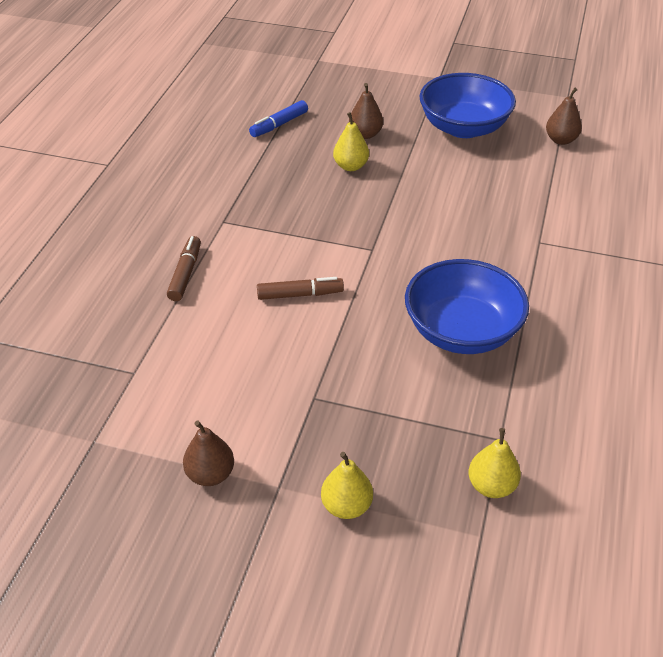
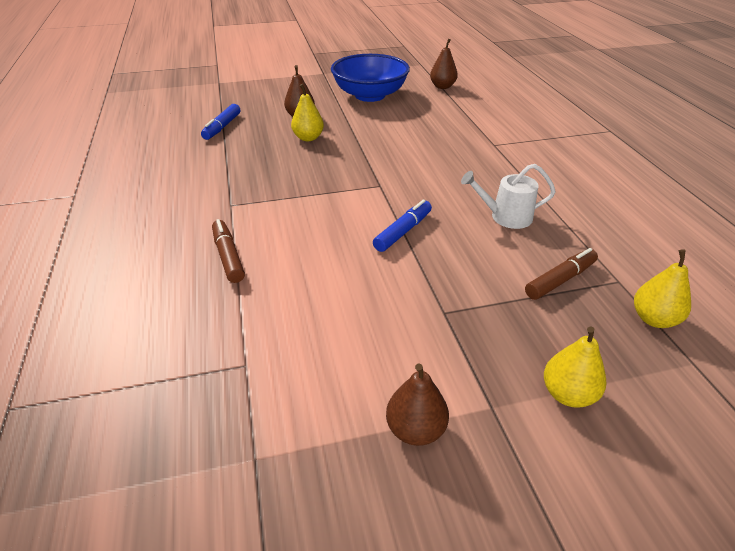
camera: 30 degrees left, 5 degrees down
(300, 294) = (352, 236): brown marker -> brown marker (560, 280)
(348, 308) = (403, 232): none -> blue marker
(462, 331) = (506, 217): blue bowl -> white watering can

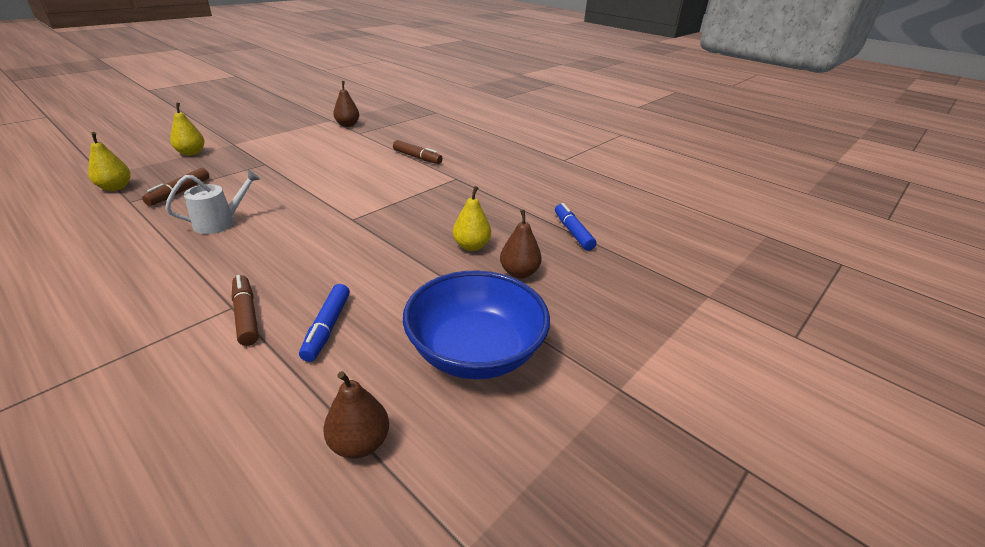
camera: 145 degrees right, 5 degrees down
(403, 232) = (310, 192): blue marker -> blue marker (327, 327)
(415, 430) = (269, 134): brown pear -> brown pear (347, 125)
(485, 138) = (246, 315): none -> brown marker

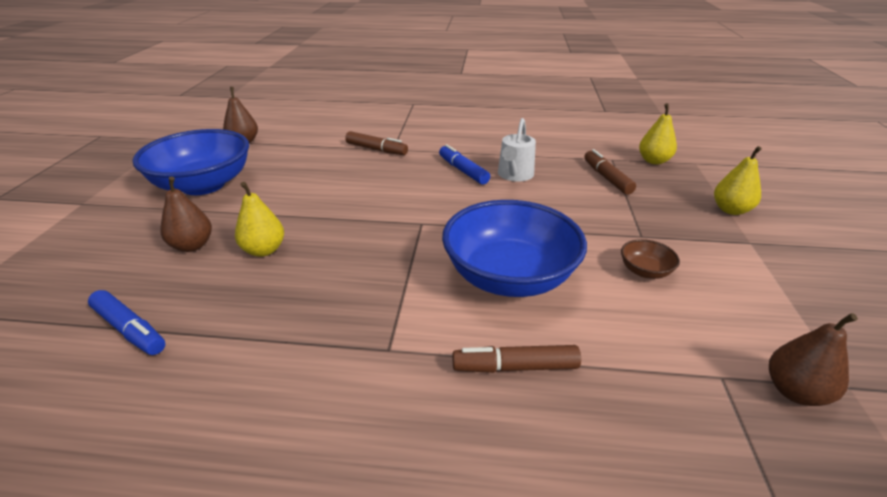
camera: 145 degrees right, 0 degrees up
(304, 155) = (645, 271): none -> brown bowl
(327, 327) = (318, 162): blue marker -> blue marker (463, 171)
(362, 177) = (509, 276): none -> blue bowl

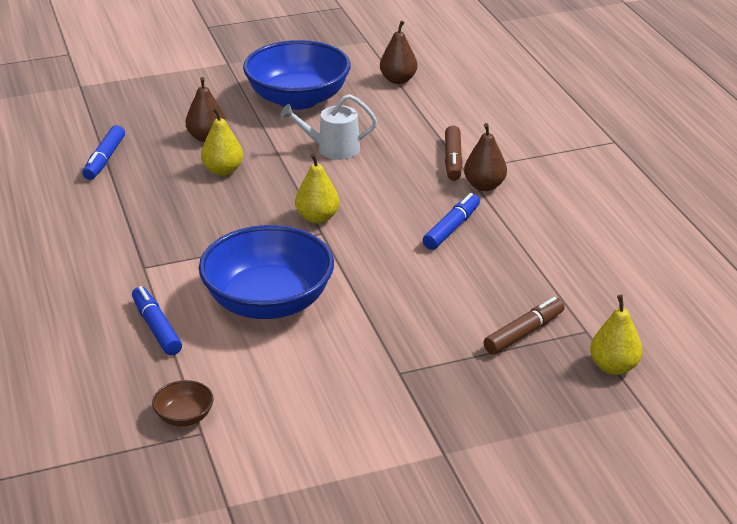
camera: 65 degrees right, 0 degrees up
(514, 175) = (471, 265): white watering can -> white watering can (333, 149)
(515, 367) = (156, 328): brown marker -> blue marker
(645, 271) = (331, 380): brown bowl -> brown bowl (184, 416)
(730, 210) = (516, 438): yellow pear -> yellow pear (317, 217)
(795, 391) = (204, 473): brown pear -> brown pear (484, 186)

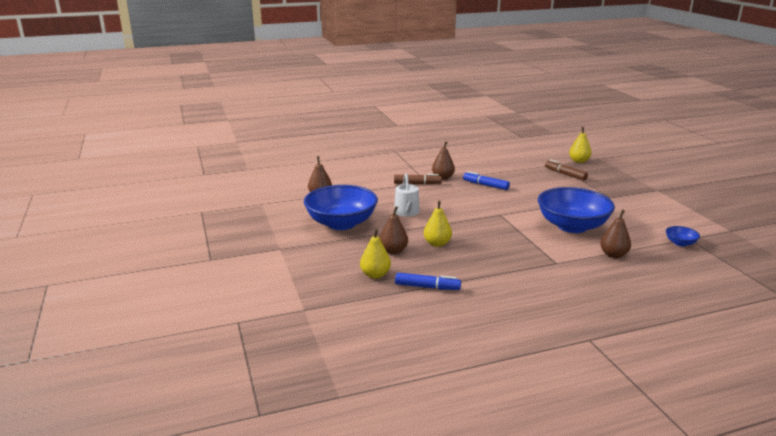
camera: 90 degrees left, 10 degrees down
(156, 328) = (613, 255): blue marker -> brown pear
(184, 416) = (680, 243): brown bowl -> blue bowl
(317, 217) = (485, 215): yellow pear -> yellow pear (375, 275)

